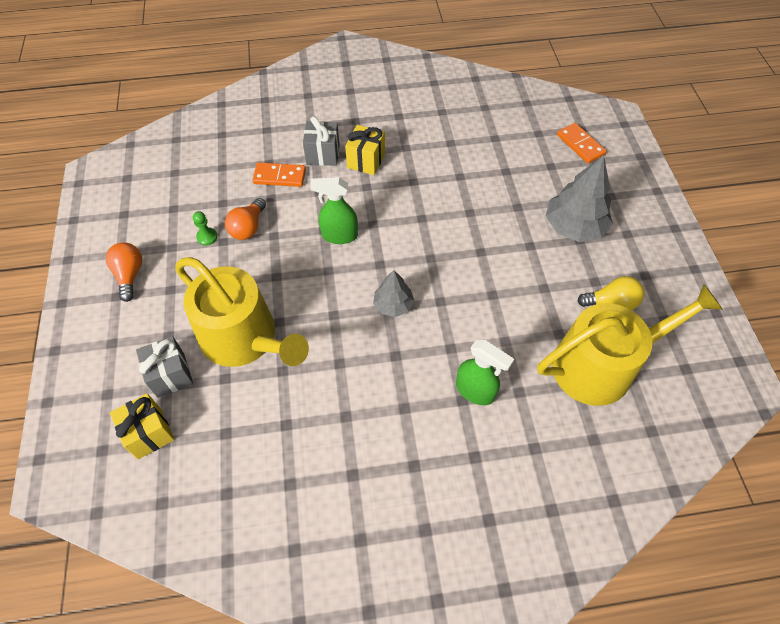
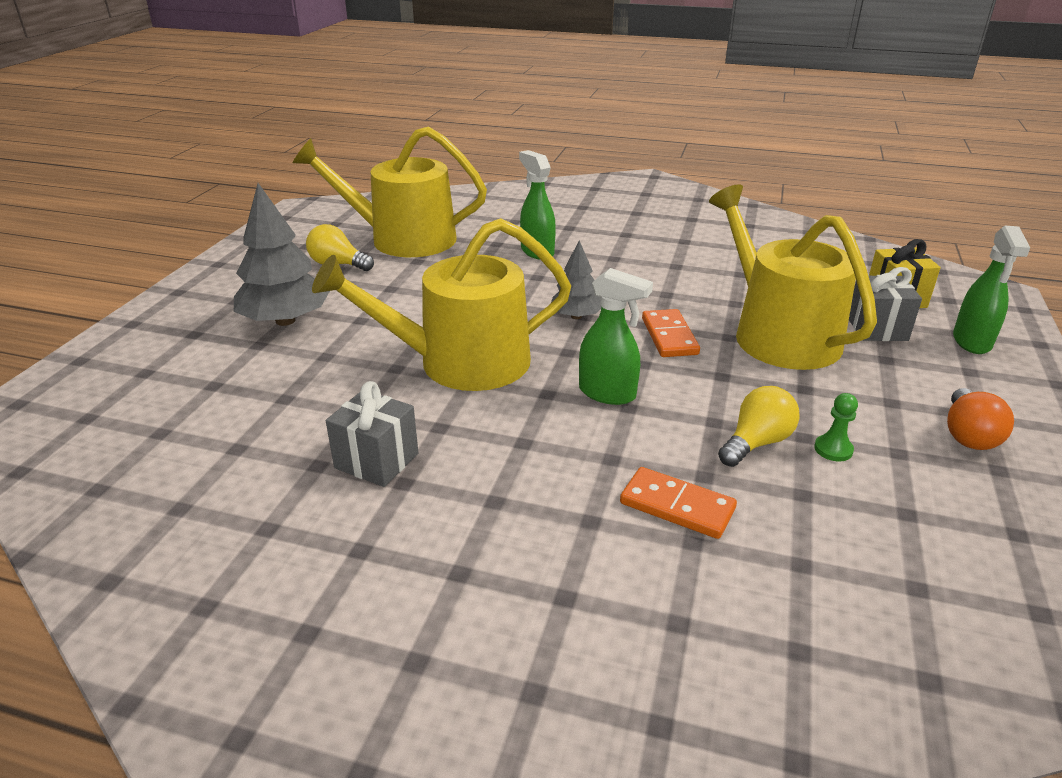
camera: 155 degrees left, 25 degrees down
(100, 383) = (971, 342): none -> green spray bottle
(248, 227) = (756, 443): orange light bulb -> yellow light bulb
(323, 154) = (571, 520): grey gift -> grey gift (376, 461)
(366, 161) = (495, 482): yellow gift -> none
(437, 230) = (461, 363): none -> yellow watering can
(580, 145) = (129, 397): orange domino -> orange domino (669, 336)

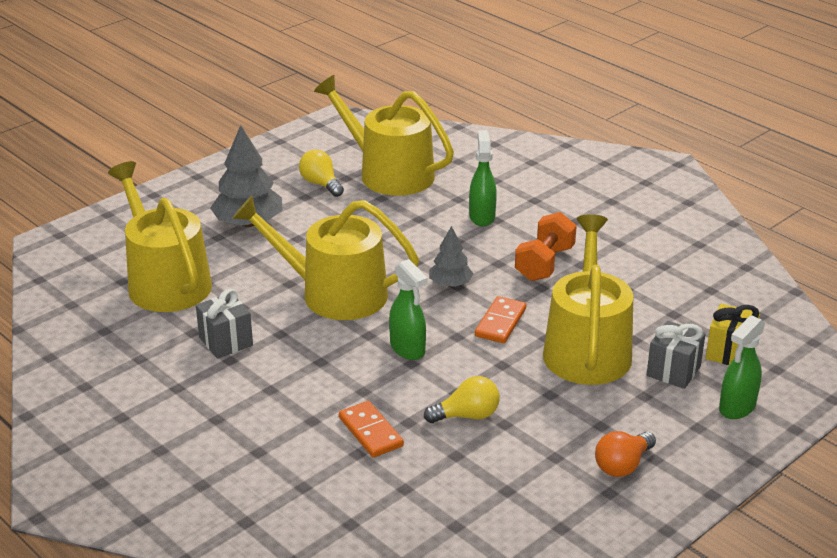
camera: 30 degrees right, 0 degrees up
(226, 414) = (165, 281): none -> yellow watering can
(643, 274) = (544, 264): none -> orange dumbbell
(833, 449) = (513, 438): green pawn -> none

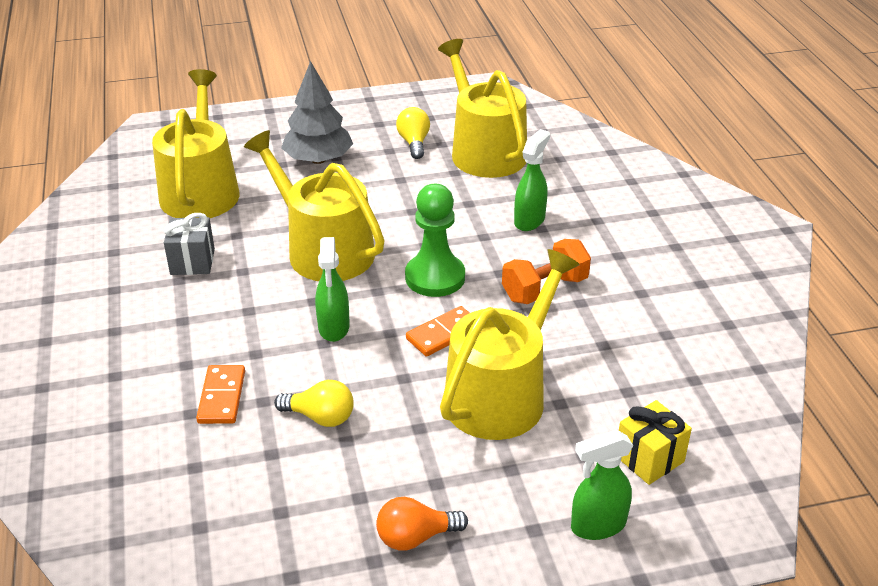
camera: 30 degrees right, 5 degrees up
(450, 284) = (435, 277): grey tree -> green pawn
(673, 371) = (568, 455): grey gift -> none

